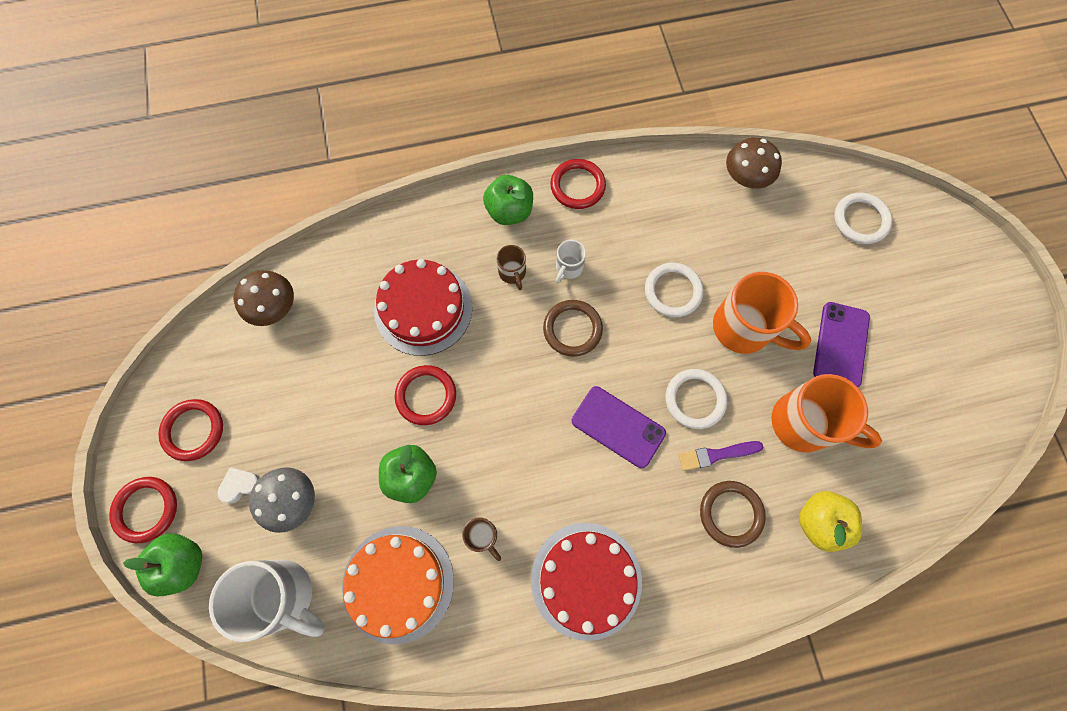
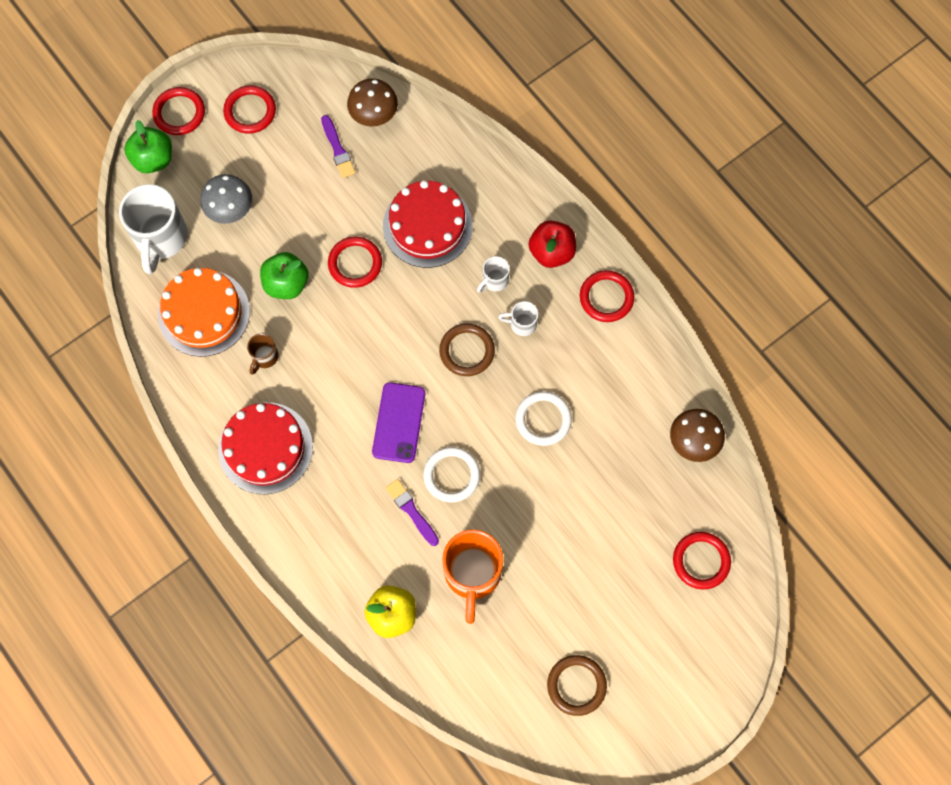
camera: 65 degrees right, 0 degrees up
(240, 485) = (225, 166): white heart -> none
(291, 358) = (338, 149): none -> purple brush
(509, 211) = (551, 252): green apple -> red apple
(512, 273) = (494, 281): brown mug -> white mug
(731, 514) = (367, 540): brown ring -> brown ring (576, 685)
(744, 328) = (537, 493): orange mug -> none
(841, 345) = (562, 582): purple phone -> none
(860, 220) = (701, 561): white ring -> red ring

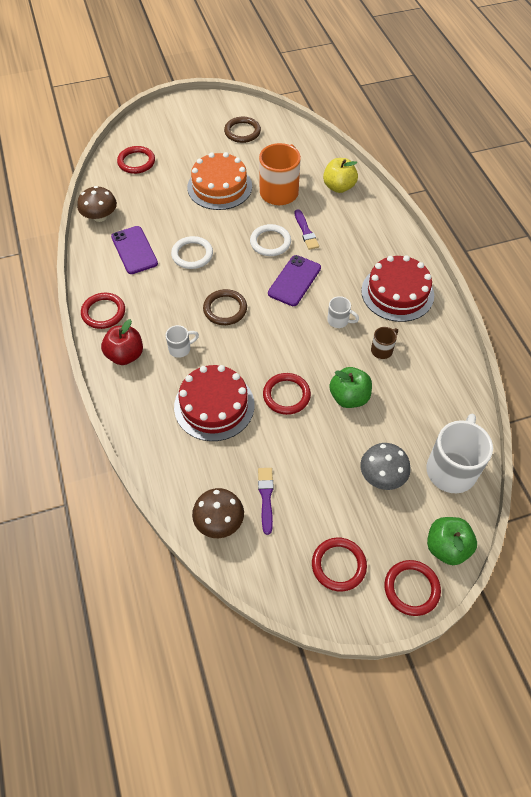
camera: 160 degrees left, 15 degrees down
(204, 313) = (425, 396): orange cake -> orange cake (219, 187)
(522, 324) = (175, 314): white mug -> white mug (339, 321)
(619, 401) = (134, 250): none -> purple phone

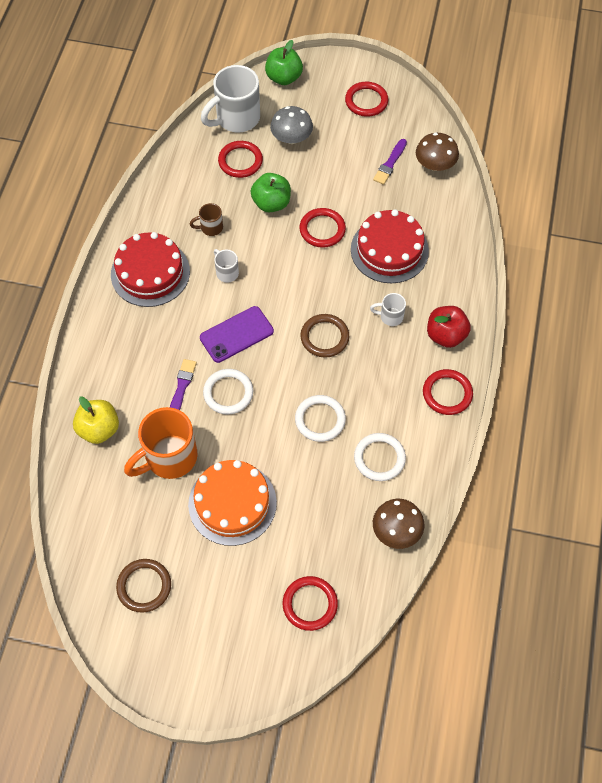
camera: 150 degrees left, 5 degrees up
(134, 250) = (379, 458): purple phone -> white ring
(411, 588) = (327, 68): red ring -> red ring (240, 161)

